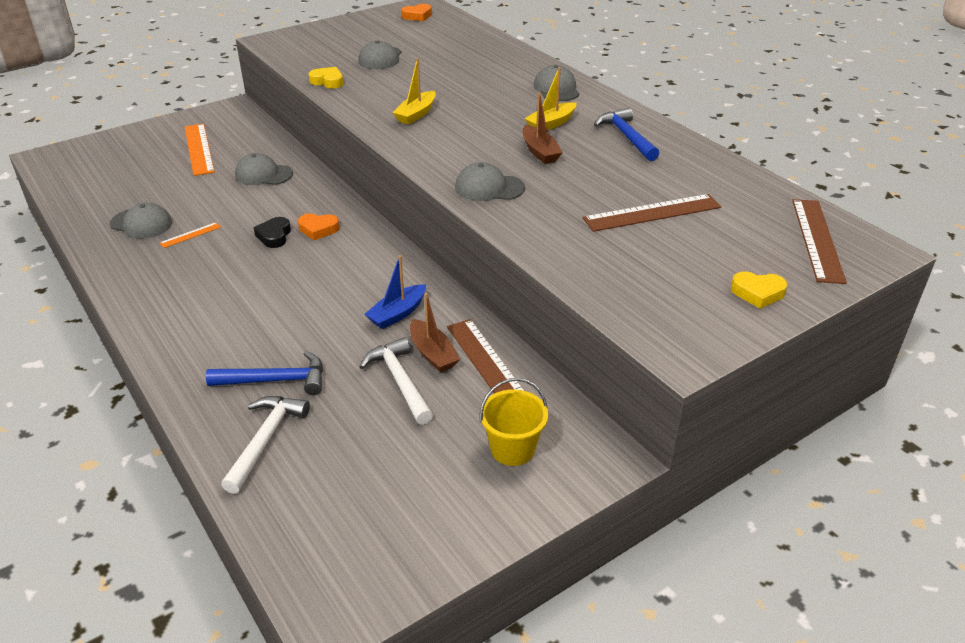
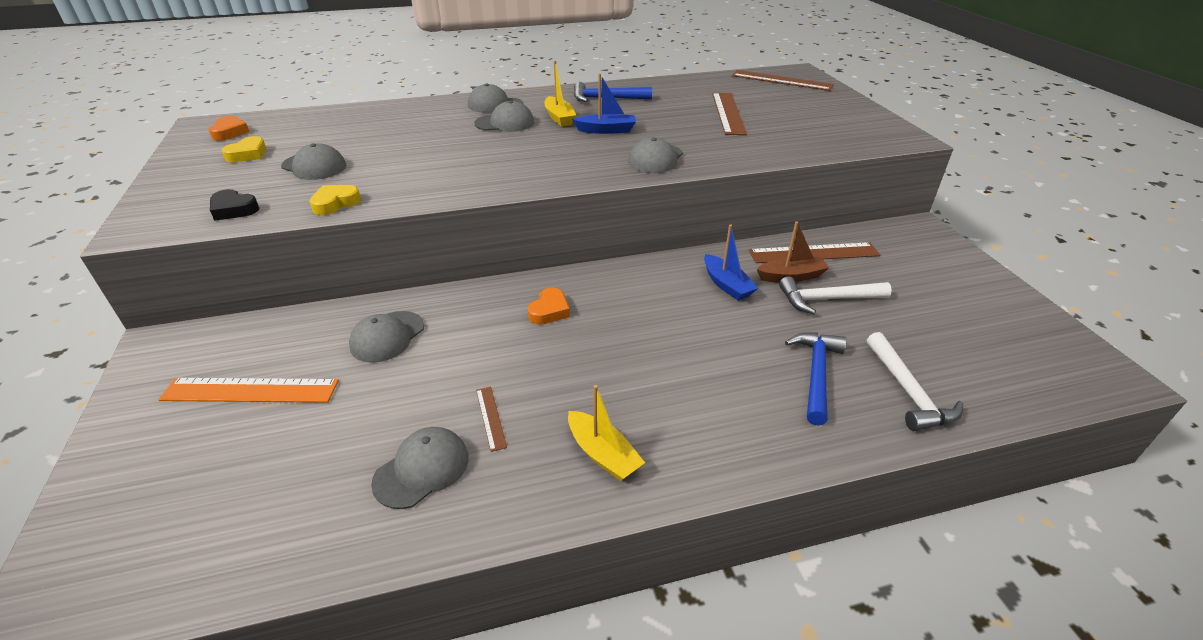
camera: 70 degrees left, 0 degrees up
(190, 235) = (490, 417): orange ruler -> brown ruler
(265, 440) = (908, 391): white hammer -> white hammer turned 135 degrees counterclockwise
(274, 236) = (542, 344): black heart -> black heart (234, 209)
(416, 114) = (480, 167): yellow boat -> yellow boat (602, 454)
(512, 449) = (914, 262): yellow bucket -> none
(517, 103) = (505, 123): none -> grey cap
(539, 152) = (606, 130): brown boat -> blue boat
(757, 293) = (839, 106): yellow heart -> yellow heart (248, 154)

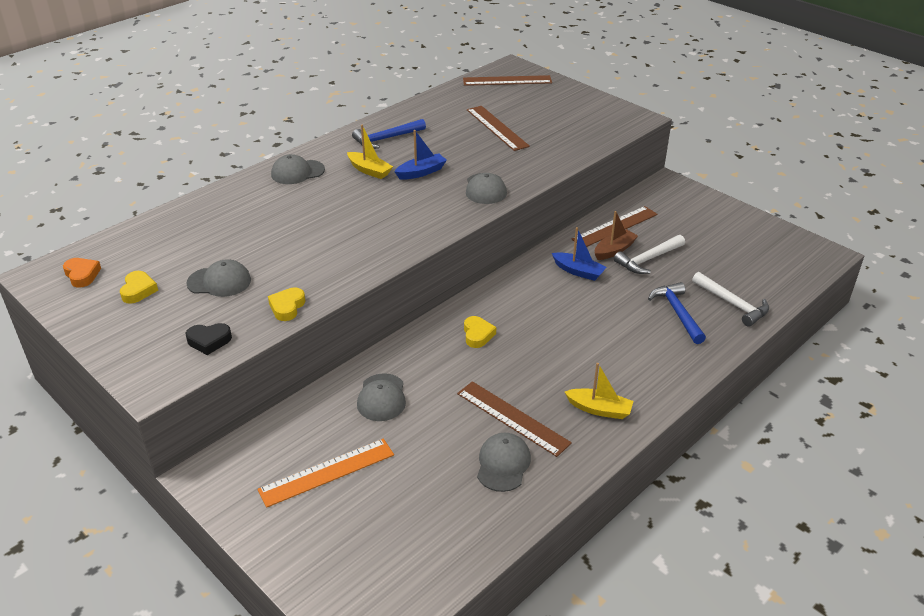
camera: 30 degrees left, 0 degrees up
(490, 417) = (512, 418): brown ruler -> brown ruler, size x2.05
(505, 123) = (329, 189): grey cap -> none
(549, 311) = (477, 335): orange heart -> yellow heart

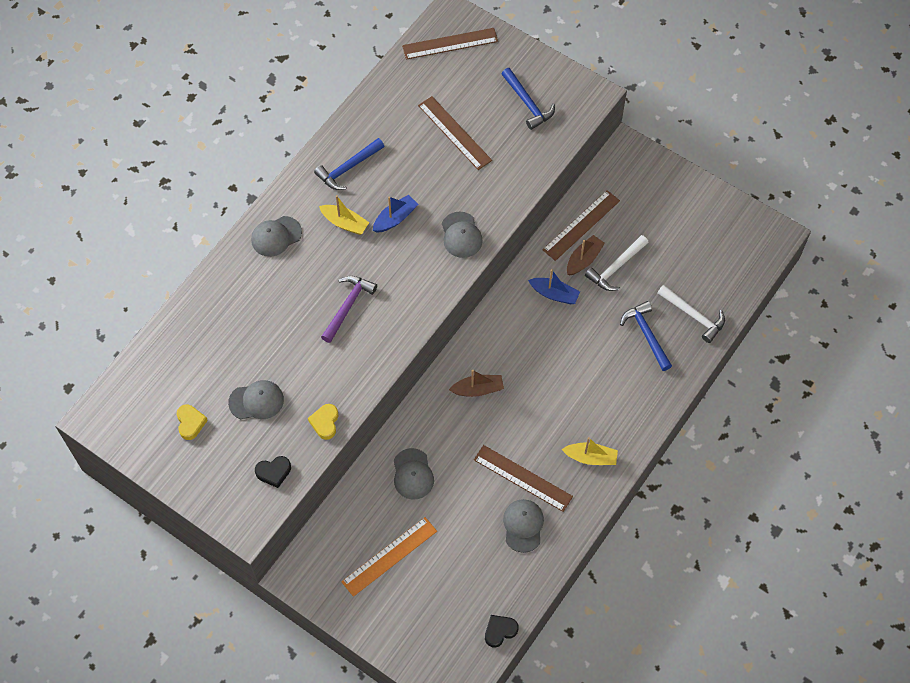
camera: 10 degrees left, 25 degrees up
(82, 275) = (132, 412): orange heart -> none
(349, 224) = (348, 306): none -> purple hammer
(446, 575) = (500, 631): none -> black heart
(477, 335) = (477, 389): yellow heart -> brown boat
(572, 117) = (527, 103): none -> blue hammer

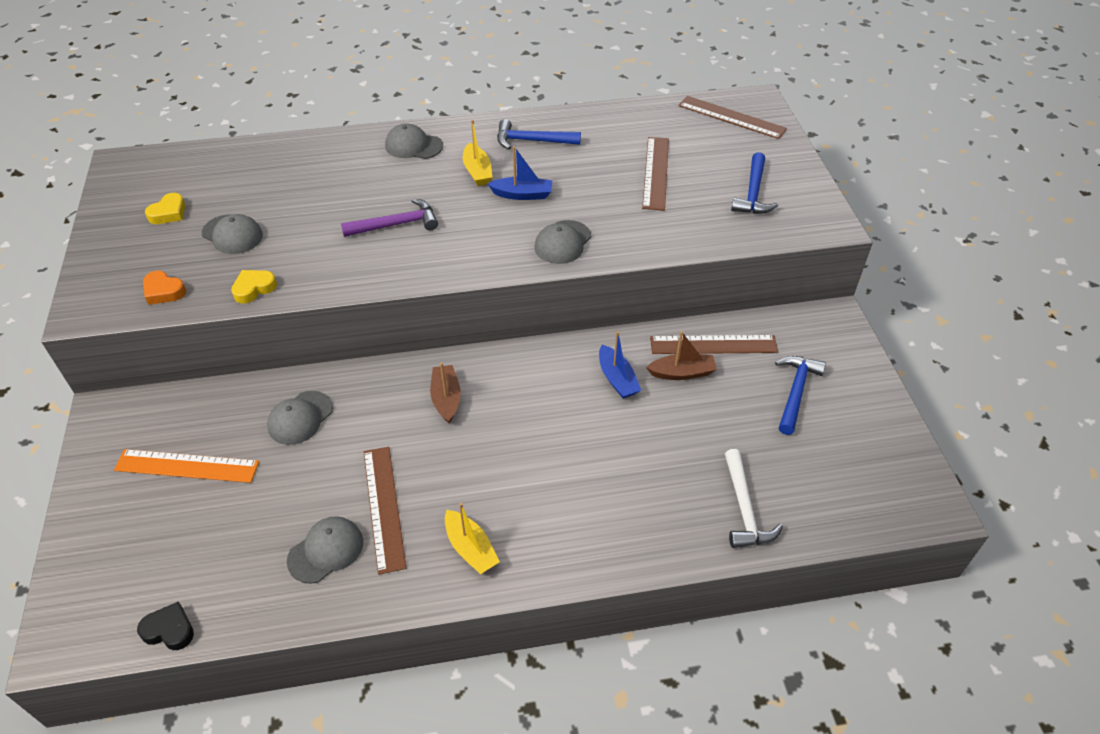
camera: 45 degrees right, 15 degrees down
(274, 472) = (163, 291): black heart -> orange heart
(477, 389) = (446, 399): brown boat -> brown boat turned 135 degrees counterclockwise
(616, 267) = (707, 403): white hammer -> none
(646, 335) = (669, 485): blue hammer -> blue hammer (795, 392)

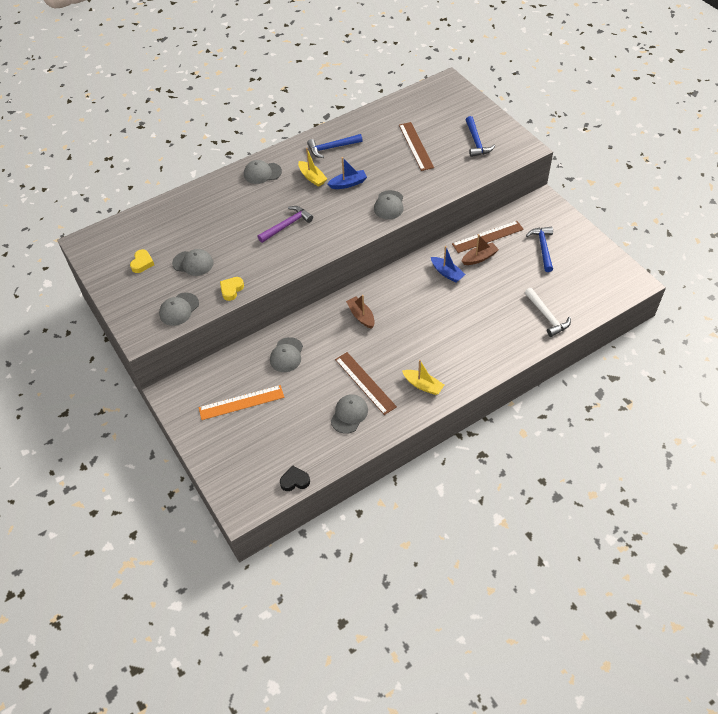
camera: 20 degrees left, 5 degrees up
(163, 291) = (179, 309): orange heart -> grey cap
(731, 117) = (439, 97): brown ruler -> none

